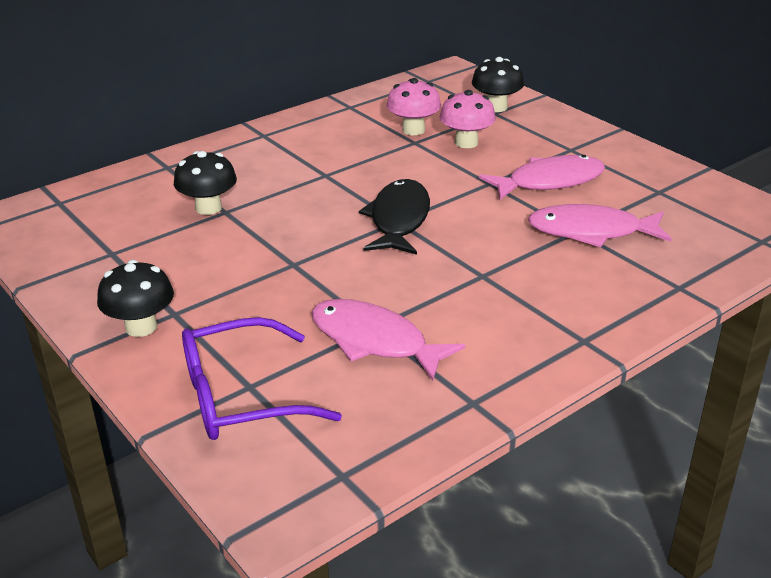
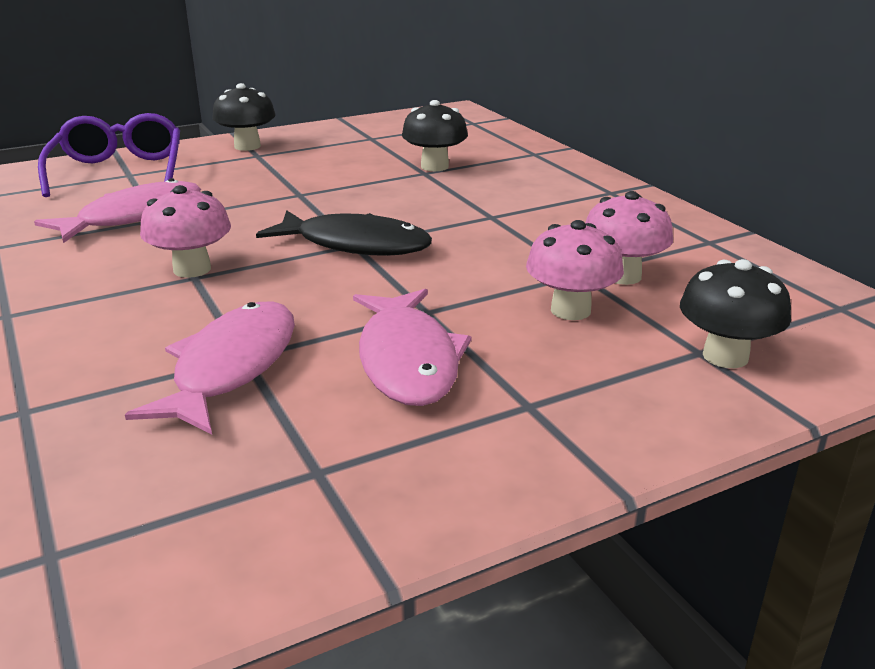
camera: 100 degrees right, 5 degrees down
(471, 279) = (192, 269): none -> pink mushroom

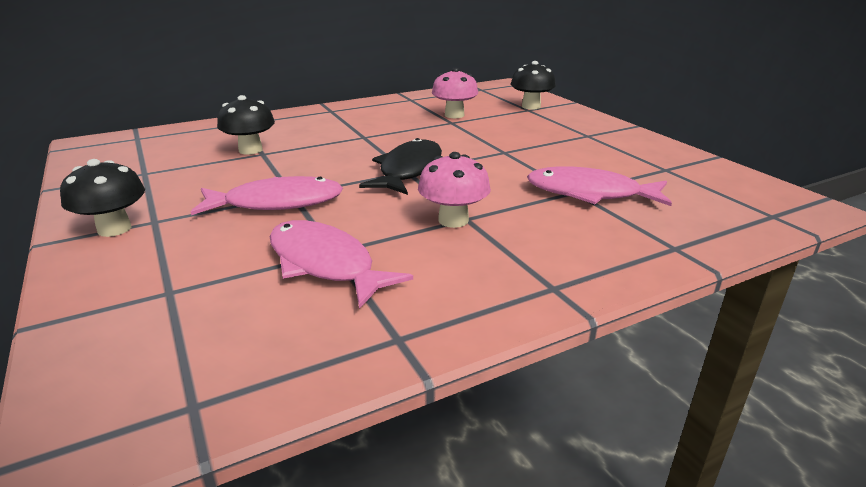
camera: 90 degrees left, 0 degrees up
(119, 171) = (151, 301): purple glasses -> none
(407, 360) = (560, 155): pink fish -> pink fish (277, 203)
(570, 310) = (495, 125): pink mushroom -> none

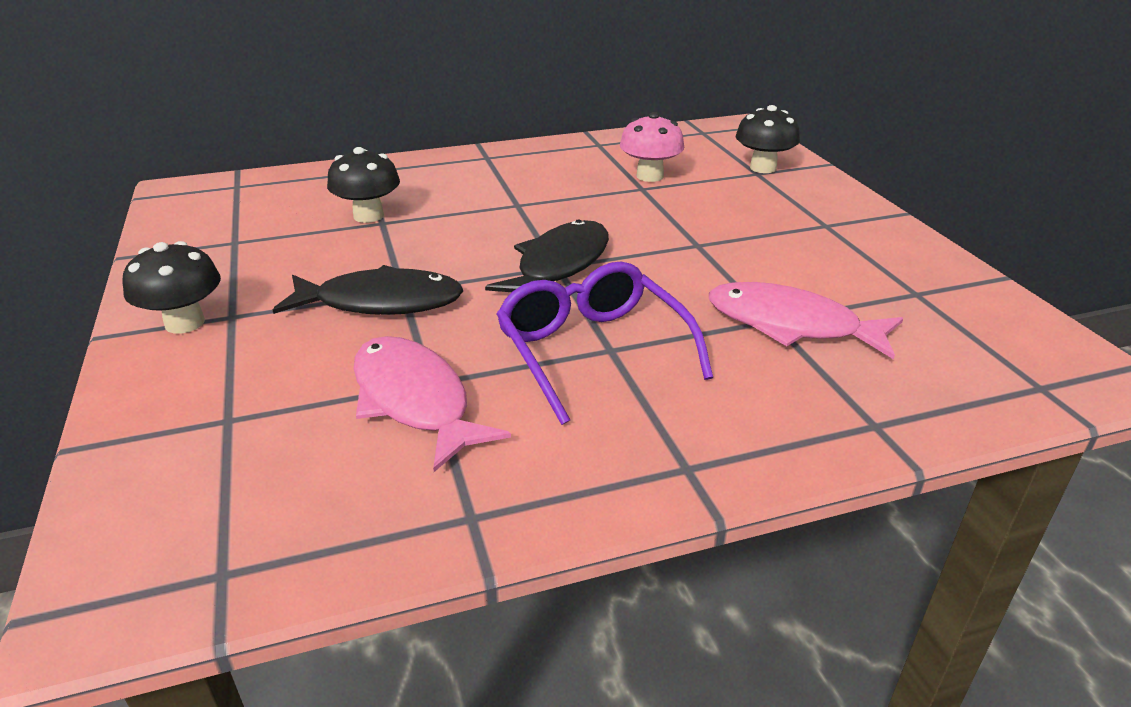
camera: 10 degrees right, 5 degrees up
(277, 203) = (381, 302): pink fish -> black fish
(453, 220) = (592, 351): pink mushroom -> purple glasses

